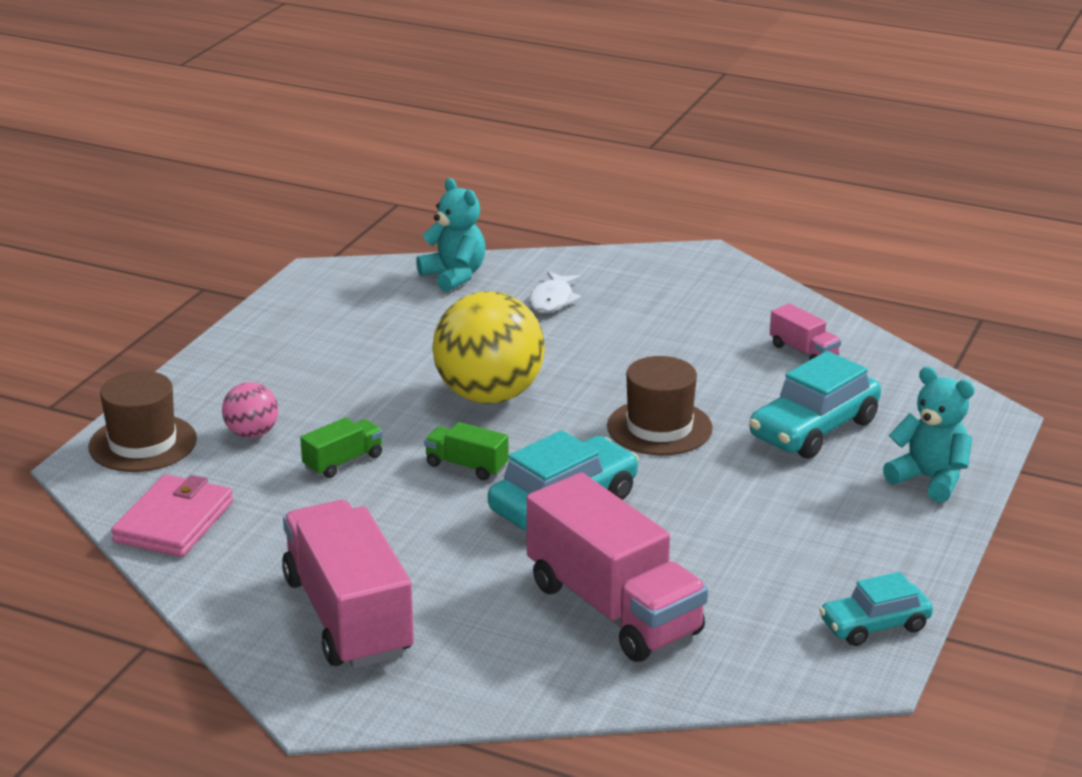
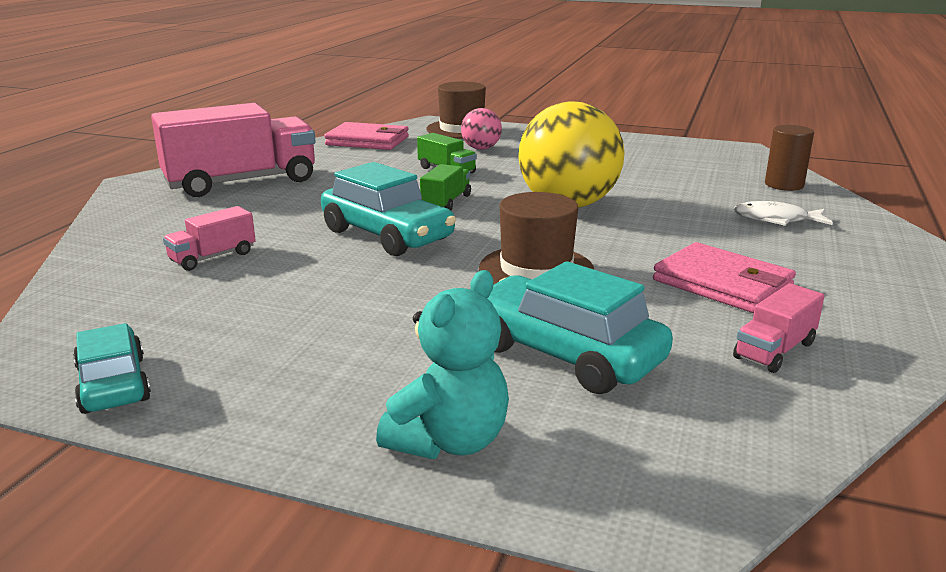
camera: 85 degrees right, 5 degrees down
(454, 276) = (784, 185): turquoise teddy bear -> brown cylinder
(613, 608) = (213, 257): pink truck -> pink truck, size x0.45
(693, 350) = (722, 284): none -> pink wallet

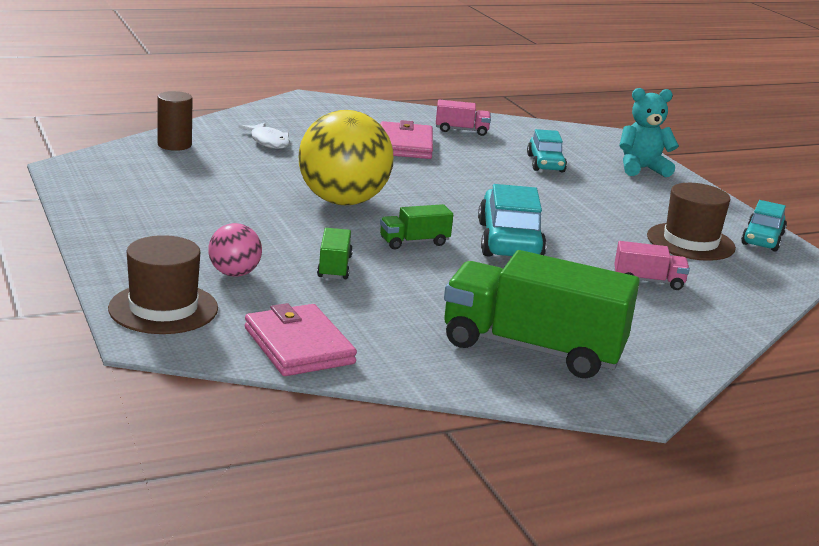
camera: 135 degrees left, 0 degrees up
(241, 182) = (532, 349): pink truck -> green truck
(536, 270) = (472, 187): brown hat -> brown hat (690, 242)
(564, 354) = (545, 164): turquoise car -> turquoise car, size x0.63

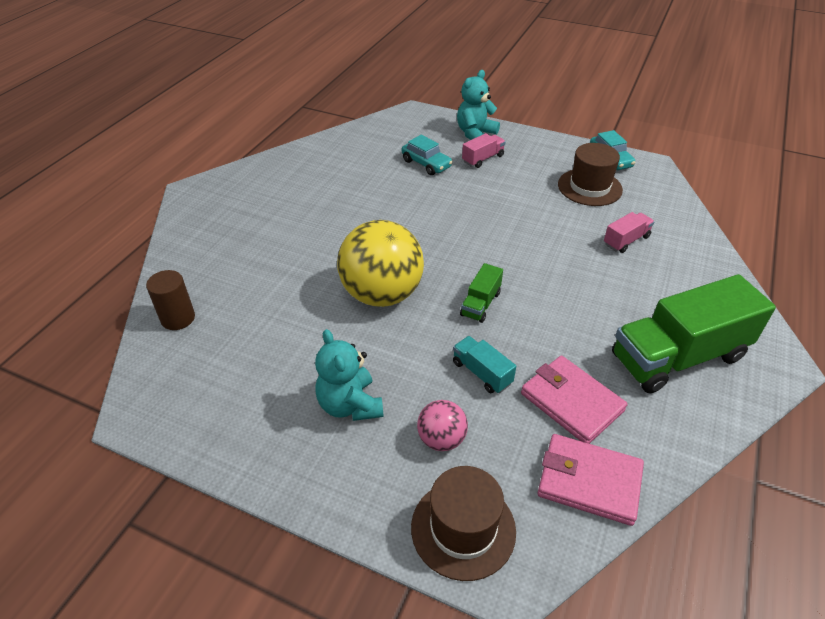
camera: 40 degrees left, 20 degrees up
(205, 229) = (350, 405): none -> turquoise teddy bear
(268, 142) = (238, 262): white fish -> none
(334, 267) = (482, 373): green truck -> turquoise truck
(405, 145) = (327, 201): pink wallet -> pink wallet (571, 402)
(461, 130) = (335, 161): pink truck -> pink truck (483, 159)
(509, 241) = (520, 259): turquoise car -> none

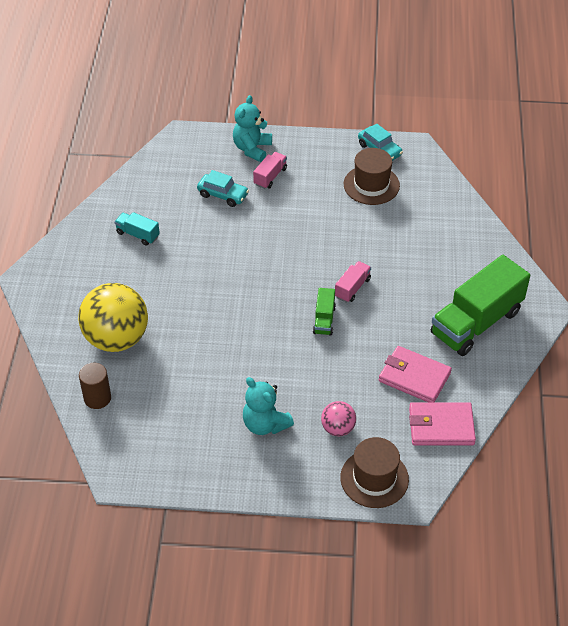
camera: 20 degrees left, 5 degrees up
(382, 294) = (246, 333): yellow ball -> yellow ball (117, 338)
(482, 373) = (346, 374): turquoise truck -> turquoise truck (138, 234)
(626, 240) = (415, 232): pink truck -> pink truck (352, 288)

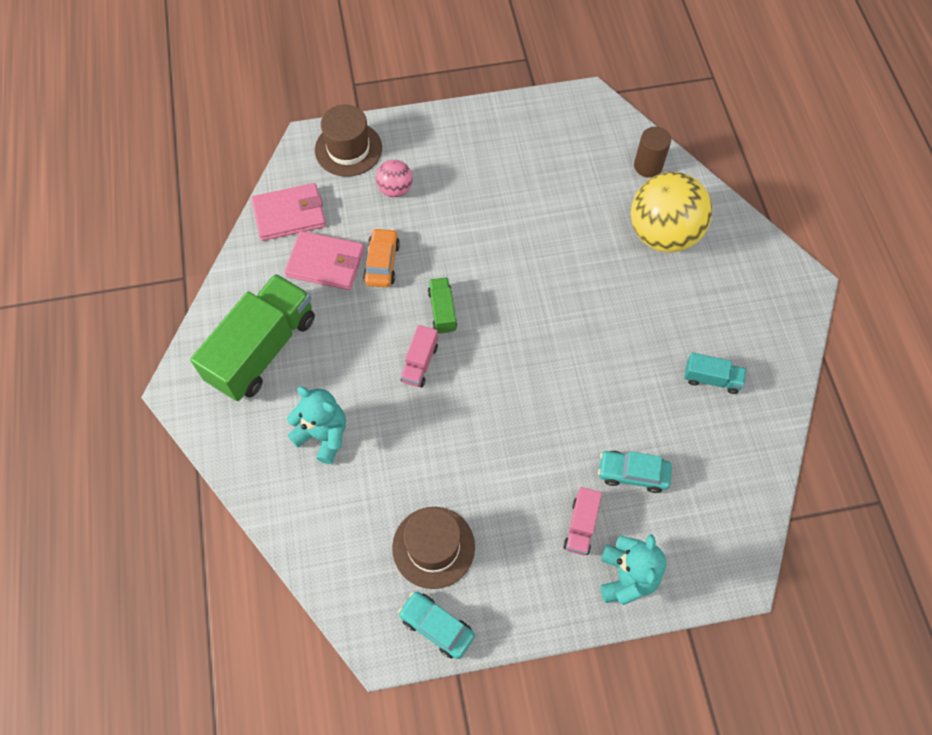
camera: 165 degrees right, 15 degrees up
(265, 424) = (469, 177): turquoise teddy bear -> turquoise teddy bear (323, 435)
(365, 367) = (382, 263): none -> orange car

